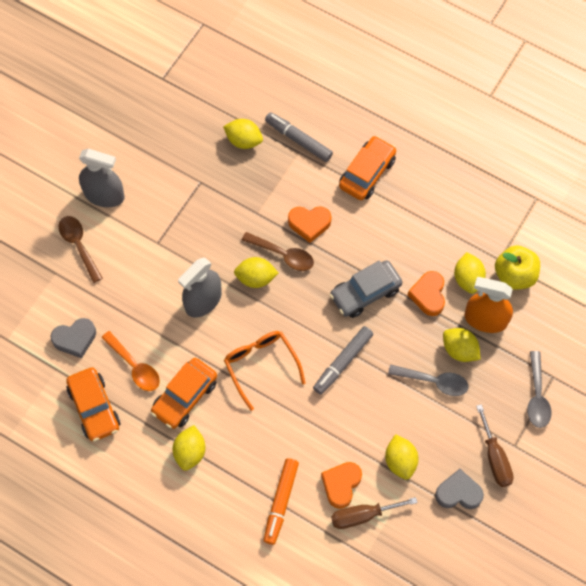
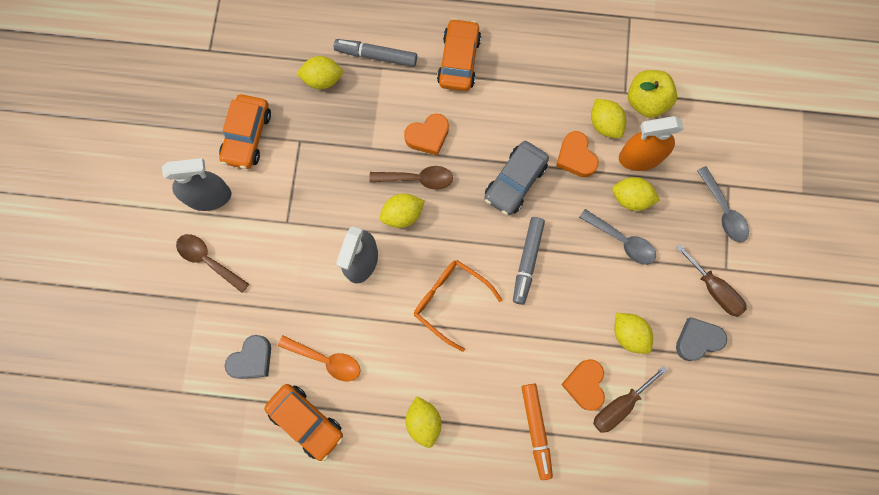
camera: 25 degrees left, 10 degrees up
(185, 397) = (391, 367): orange car -> orange car (247, 136)
(433, 381) = (622, 241): grey spoon -> grey spoon turned 45 degrees clockwise

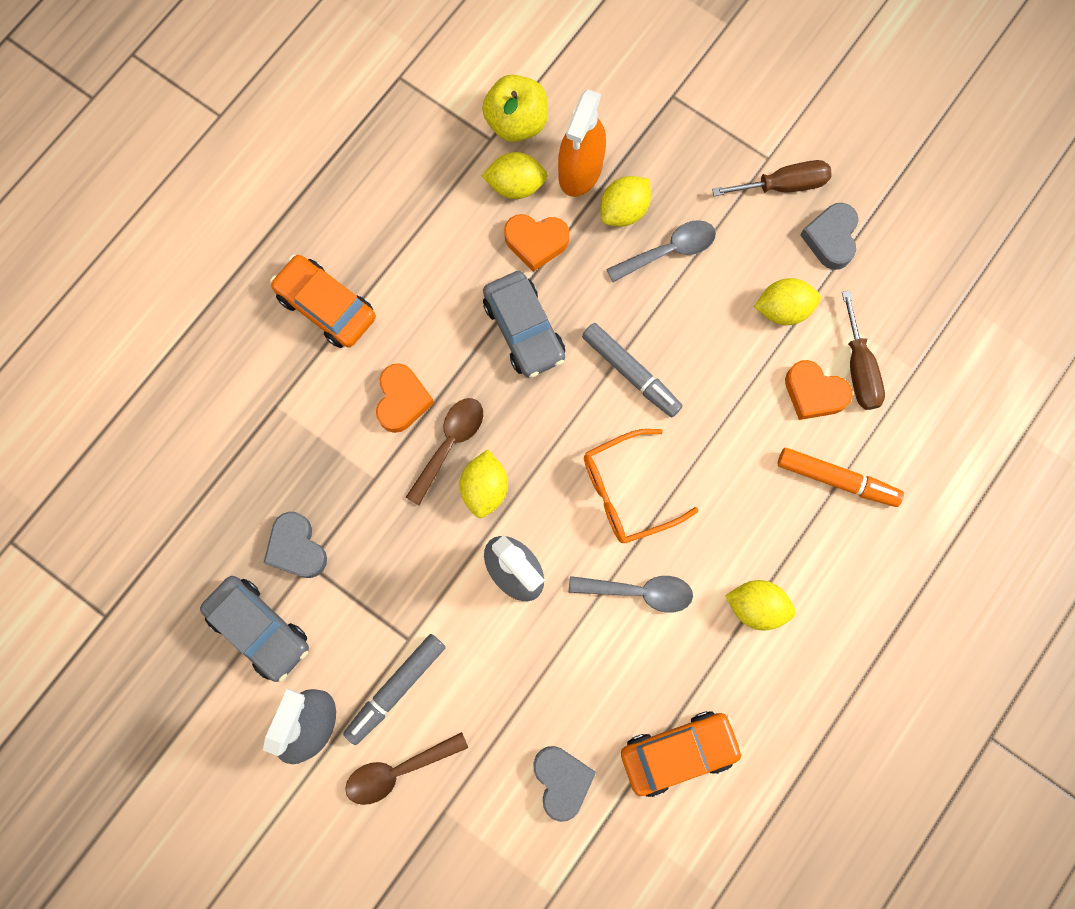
camera: 60 degrees left, 0 degrees up
(247, 136) = (259, 629): orange car -> grey car
(305, 129) = (297, 548): none -> grey heart
(322, 79) = (243, 489): yellow lemon -> none
(326, 360) = (615, 685): orange spoon -> none
(376, 56) = (255, 403): grey marker -> grey marker (396, 688)
(723, 211) = (698, 119): grey spoon -> grey spoon (639, 592)

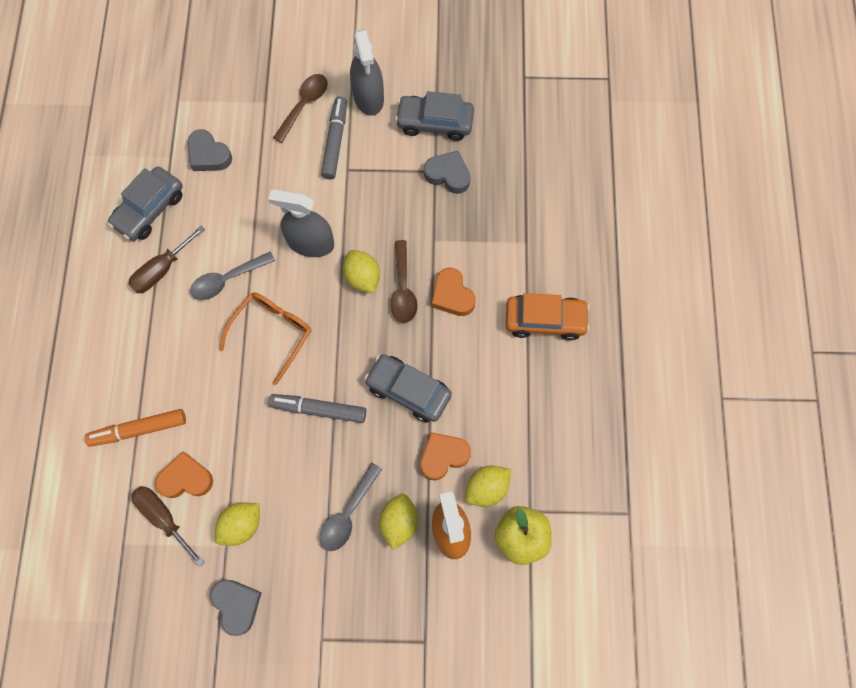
camera: 145 degrees right, 5 degrees down
(678, 752) = (149, 209): orange car -> grey car
(756, 606) = (148, 317): yellow lemon -> none
(783, 185) = (296, 624): brown screwdriver -> brown screwdriver (162, 270)

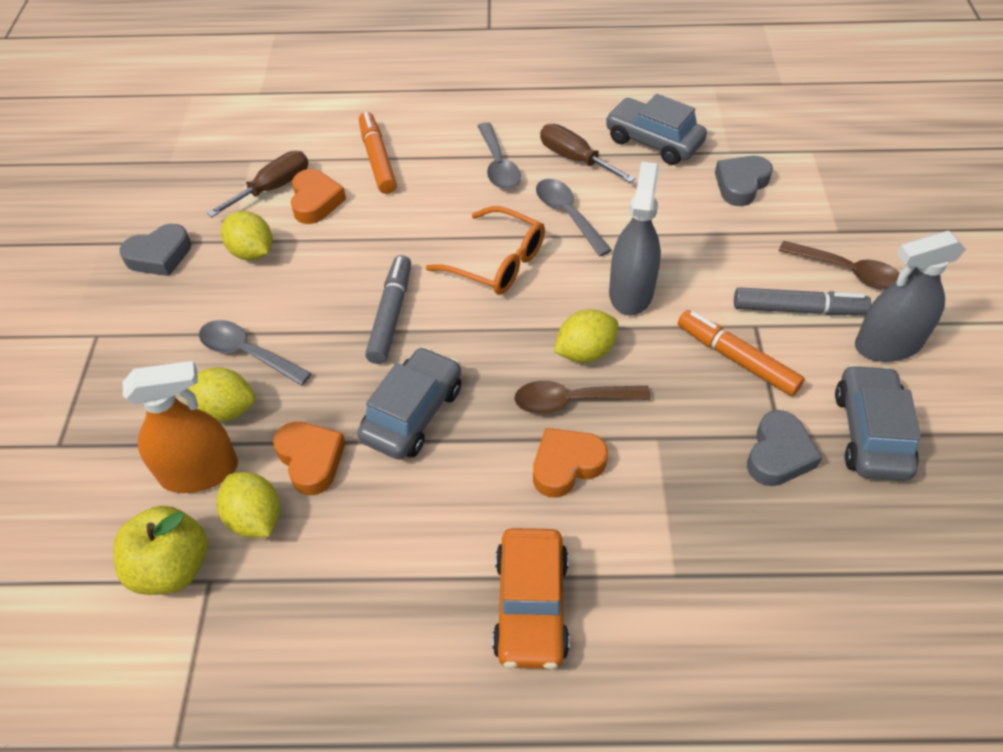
camera: 90 degrees right, 20 degrees down
(161, 330) = (498, 165): none -> grey spoon
(375, 185) = (737, 359): none -> orange marker

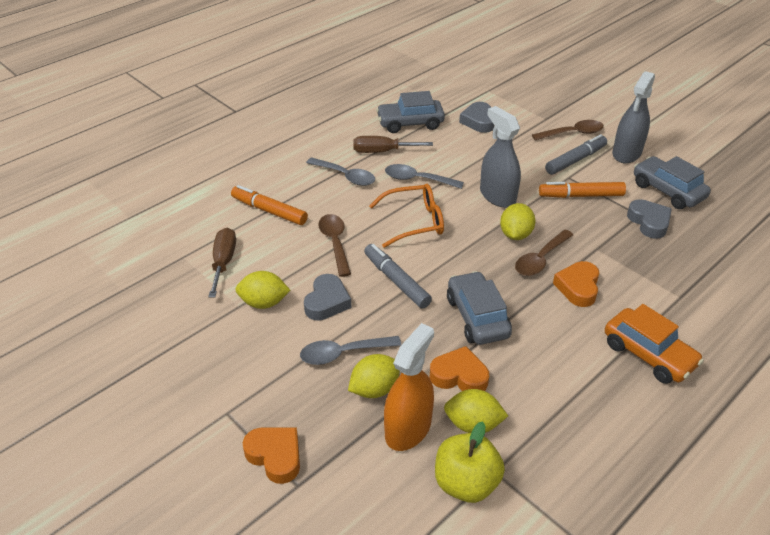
camera: 45 degrees left, 10 degrees down
(159, 256) = (202, 343): grey heart -> grey heart (327, 302)
(315, 201) = (263, 253): orange heart -> orange heart (275, 456)
(390, 234) = (335, 243): none -> brown spoon

